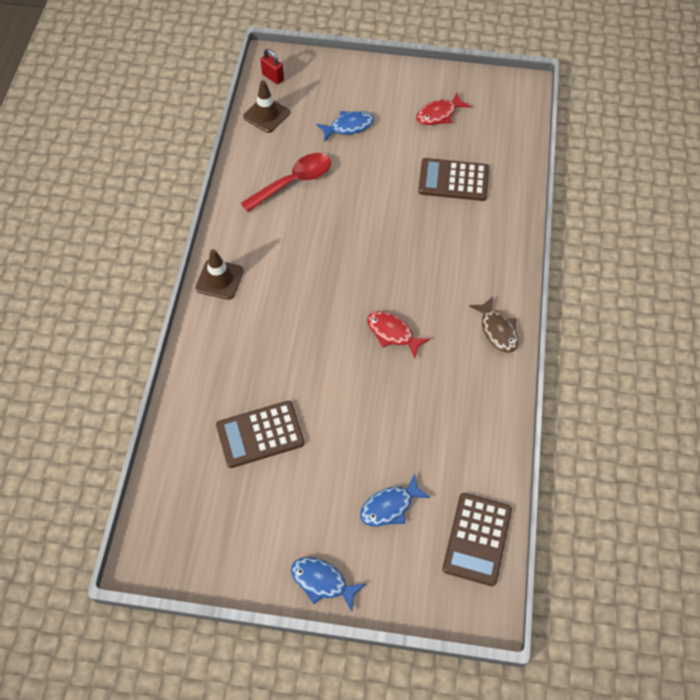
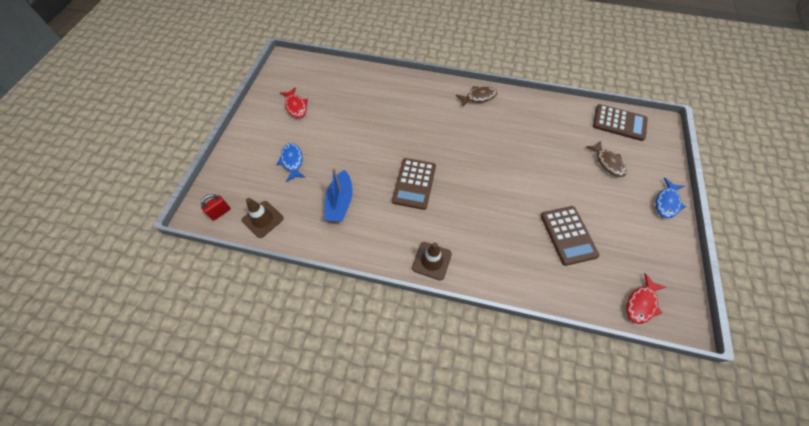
camera: 85 degrees left, 0 degrees up
(293, 182) = (340, 202): red spoon -> blue boat
(390, 506) = (607, 162): blue fish -> brown fish
(393, 333) = (481, 150): red fish -> red fish (641, 303)
(453, 180) = (357, 105): brown calculator -> brown calculator (414, 183)

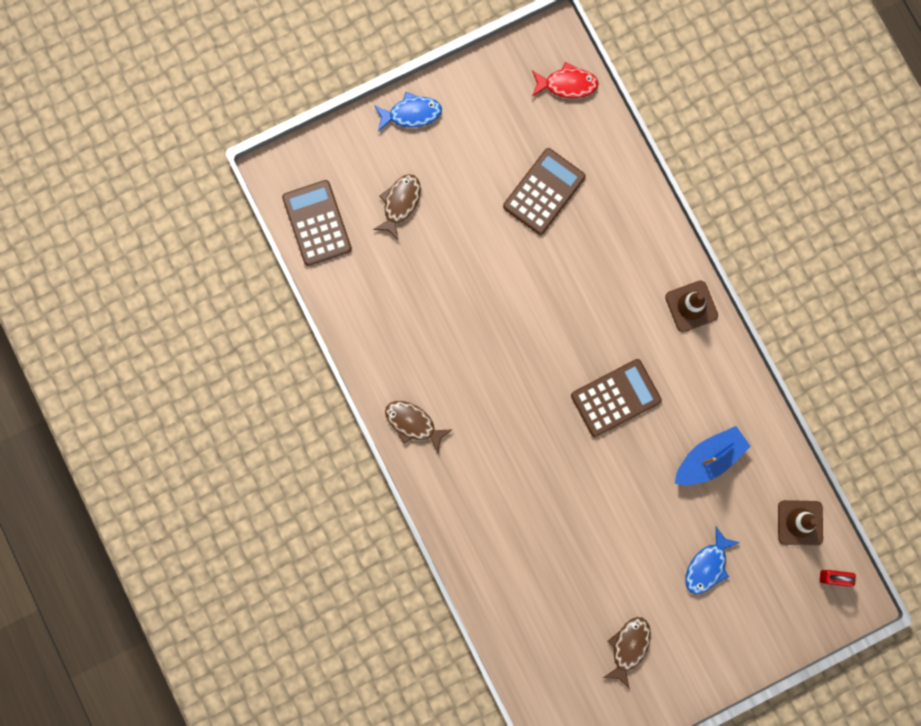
camera: 130 degrees left, 20 degrees up
(296, 106) = (629, 647): red fish -> brown fish

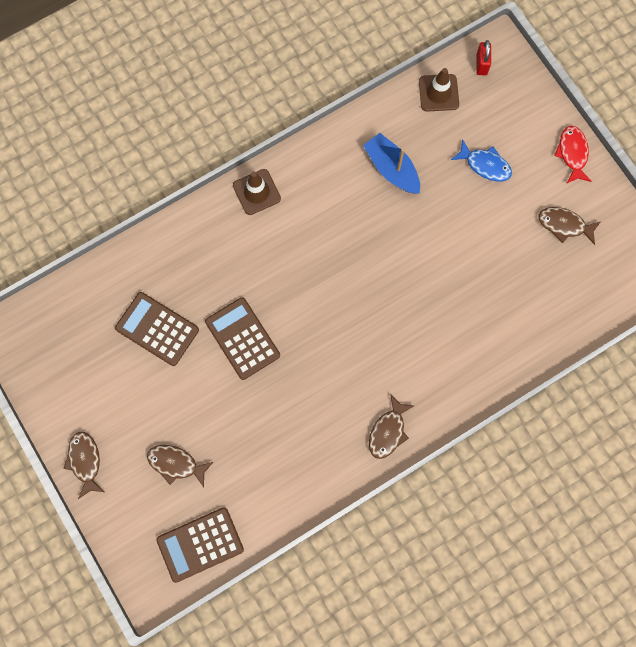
camera: 95 degrees left, 5 degrees down
(411, 114) = (85, 461): blue fish -> brown fish
(567, 84) = (51, 316): red fish -> red fish (572, 153)
(615, 398) = (346, 251): brown calculator -> brown calculator (242, 338)

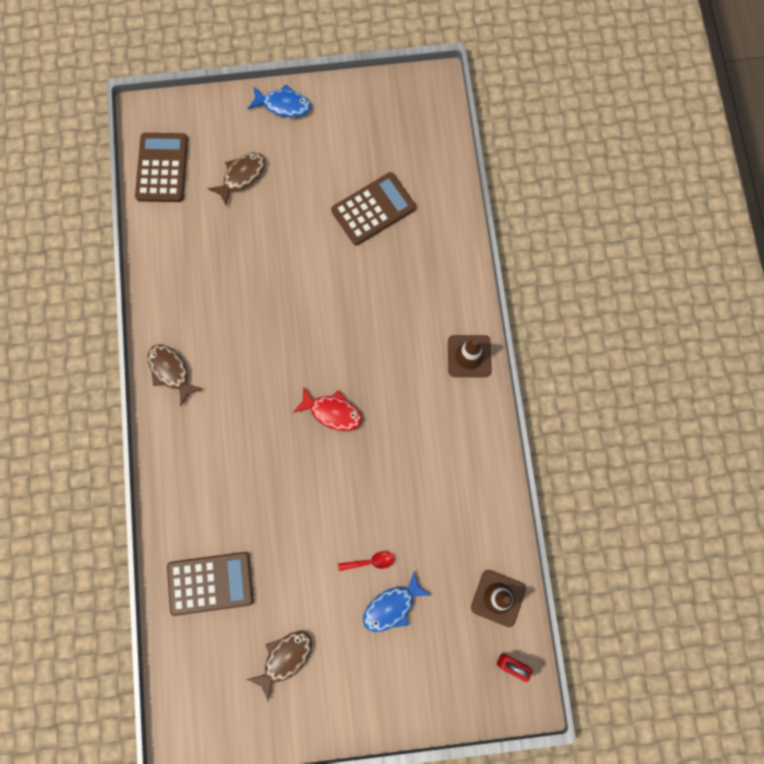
camera: 115 degrees right, 0 degrees up
(85, 461) = (283, 105): brown fish -> blue fish
(242, 338) = (327, 279): brown calculator -> brown calculator (210, 583)
(392, 169) = (433, 503): blue boat -> none
(460, 195) = (370, 561): none -> red spoon
(572, 153) = (360, 714): red fish -> red fish (332, 412)

